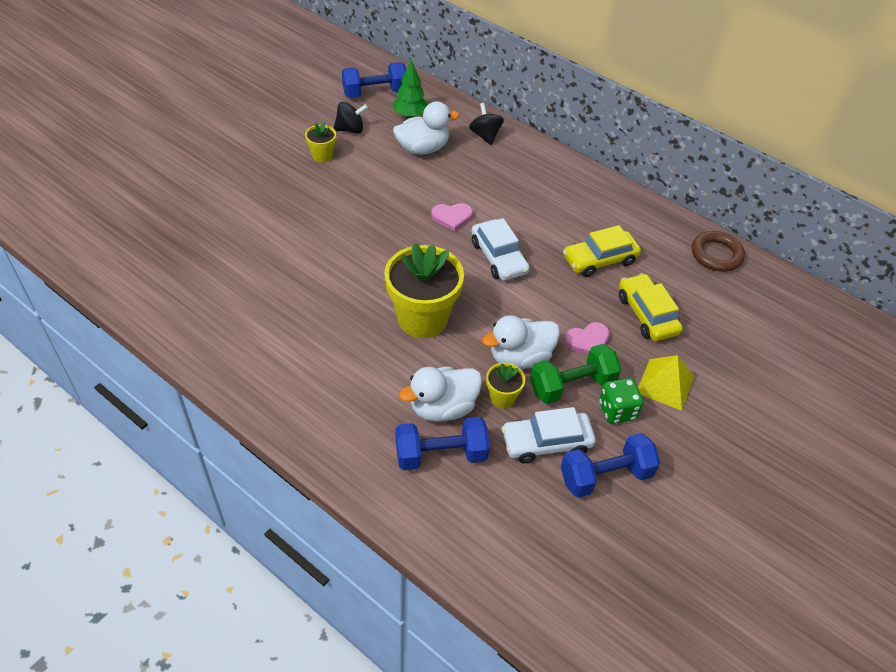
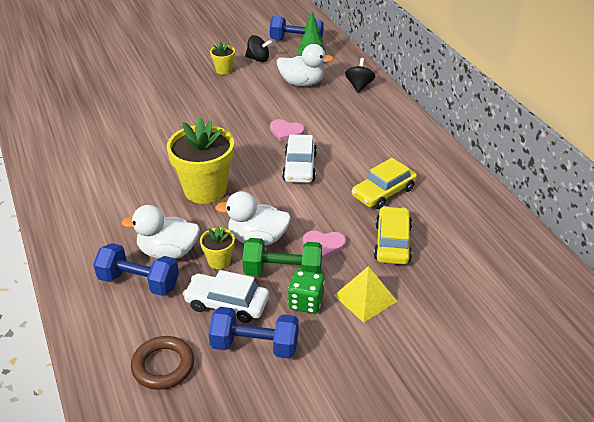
camera: 30 degrees right, 10 degrees down
(599, 260) = (383, 192): yellow car -> yellow car turned 45 degrees counterclockwise
(716, 254) = (496, 219): brown ring -> brown ring (163, 366)

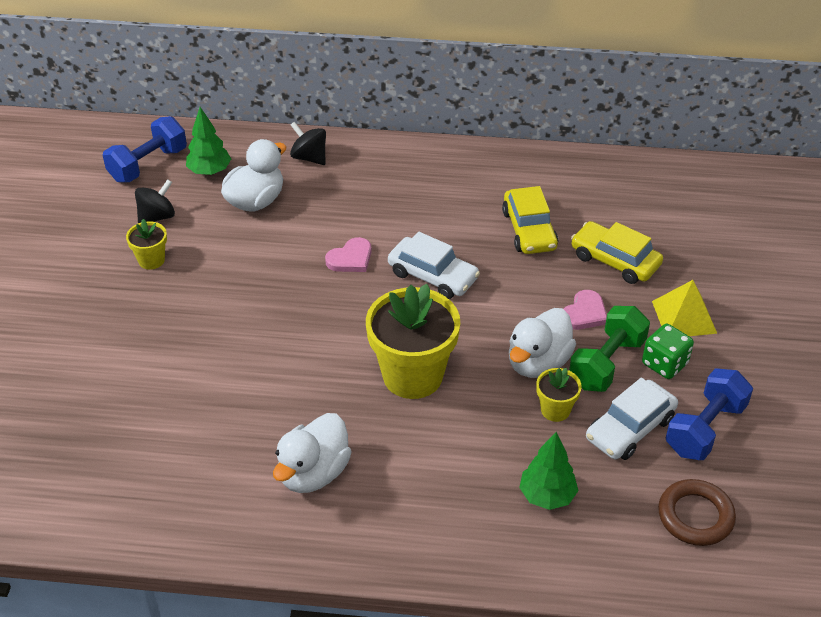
camera: 60 degrees left, 5 degrees up
(139, 282) = (547, 496): blue dumbbell -> green tree
(168, 252) = (509, 451): white duck -> white duck (313, 473)

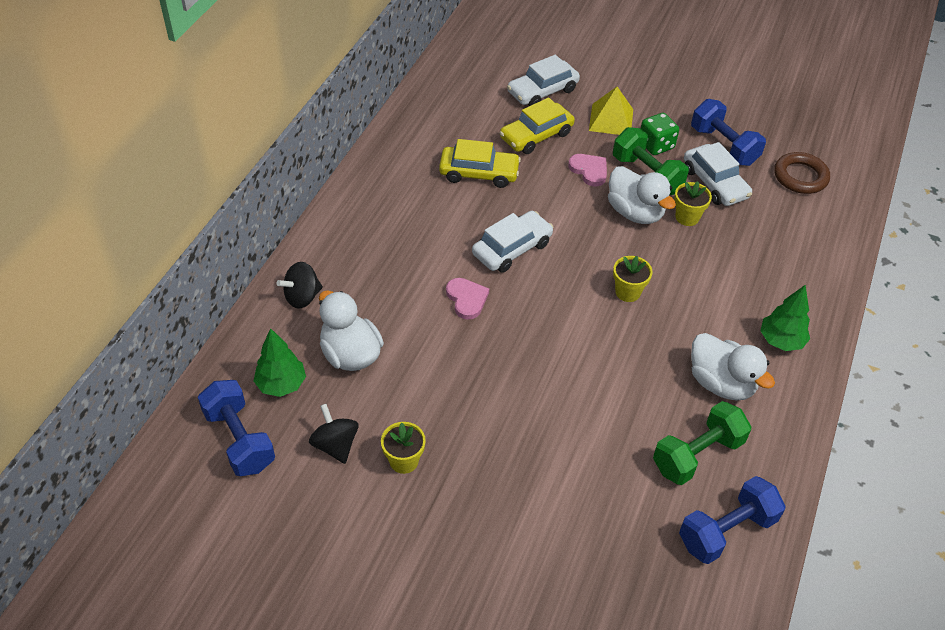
camera: 75 degrees left, 5 degrees up
(125, 500) = (726, 531): none -> blue dumbbell
(212, 464) = (697, 455): none -> green dumbbell
(412, 375) = (627, 292): yellow flower pot -> yellow flower pot, size x0.47
(547, 496) = (770, 246): green tree -> green tree (780, 341)
(694, 251) = (542, 91): none -> white car

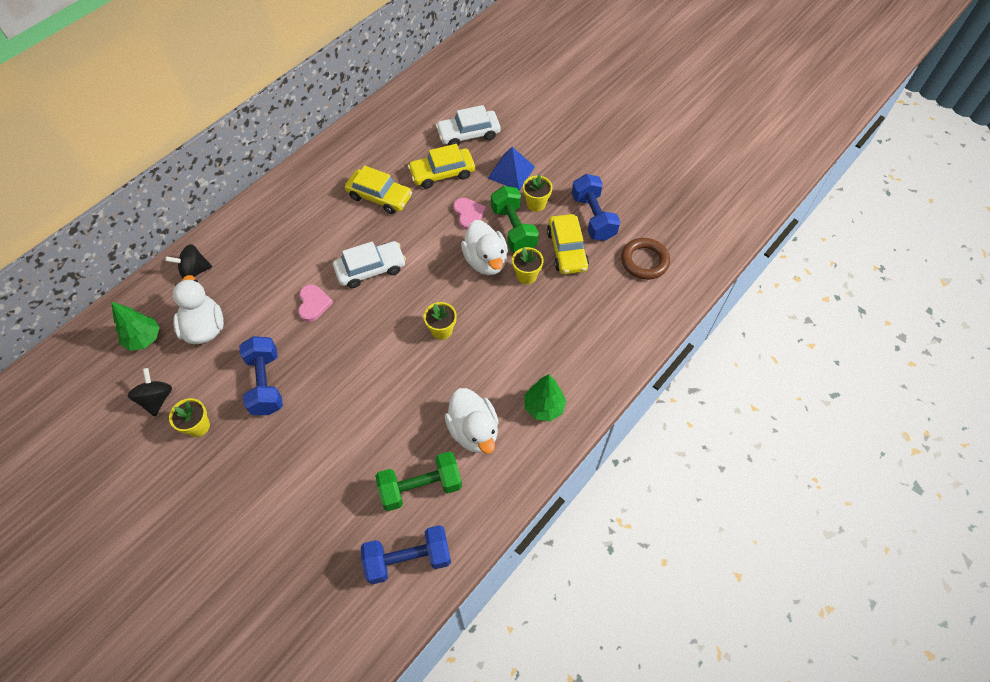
camera: 20 degrees right, 10 degrees up
(239, 439) = (93, 375): blue dumbbell -> blue dumbbell (266, 383)
(611, 120) = (511, 172): yellow pyramid -> blue pyramid
(656, 145) = (536, 204): green dice -> yellow flower pot
(714, 183) = (567, 250): white car -> yellow car

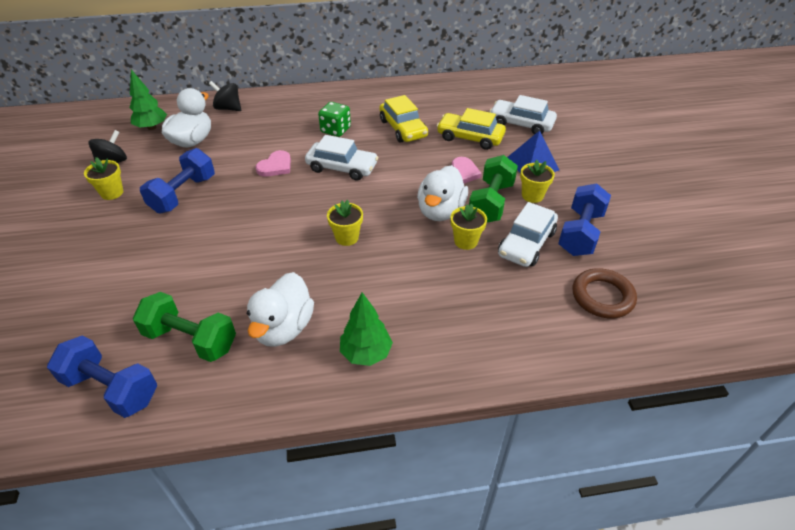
camera: 40 degrees right, 15 degrees down
(324, 234) = (335, 130): none -> green dice
(567, 250) = (526, 243): yellow car -> white car

